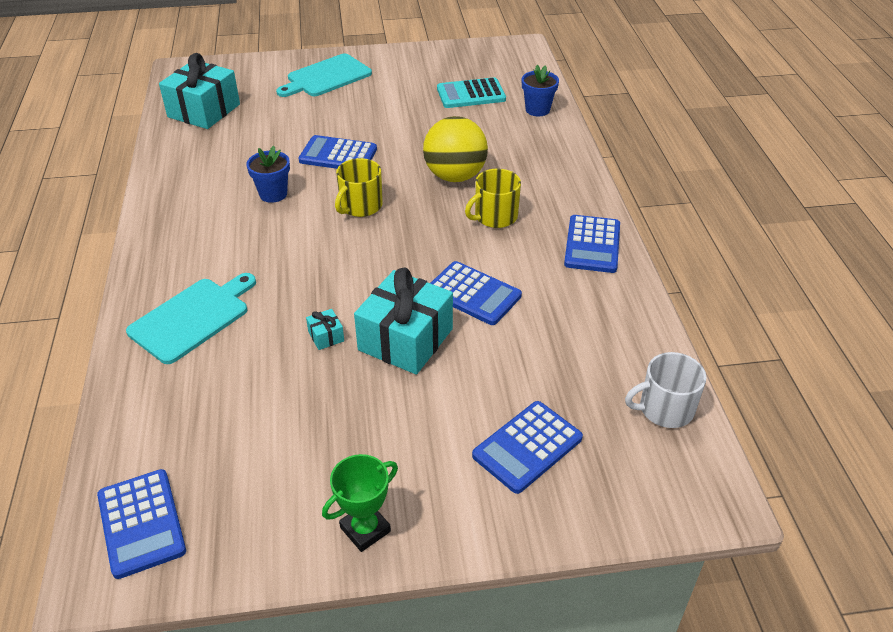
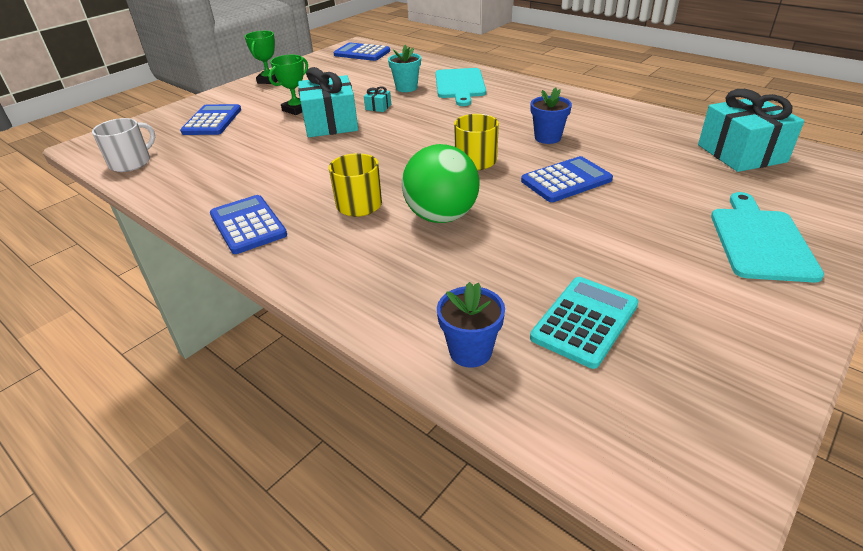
camera: 140 degrees right, 5 degrees down
(245, 356) = (406, 88): none -> turquoise flower pot
(410, 400) = (296, 109): none -> green trophy
(455, 176) = (441, 216): yellow ball -> green ball
(473, 294) = (315, 156): blue calculator -> none

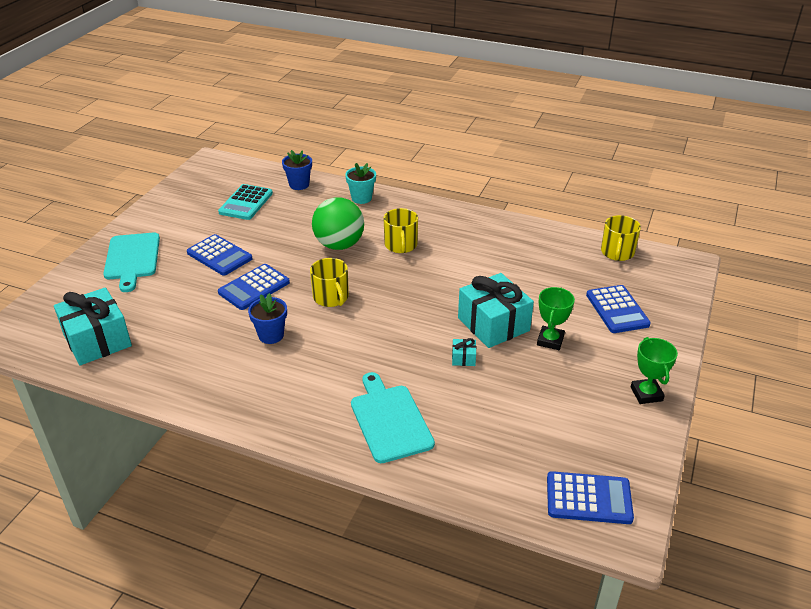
camera: 160 degrees right, 0 degrees up
(131, 162) = (617, 253): white mug -> yellow mug
(248, 225) = (463, 221): blue calculator -> blue calculator (219, 256)
(406, 88) = (455, 403): turquoise flower pot -> turquoise flower pot (361, 198)

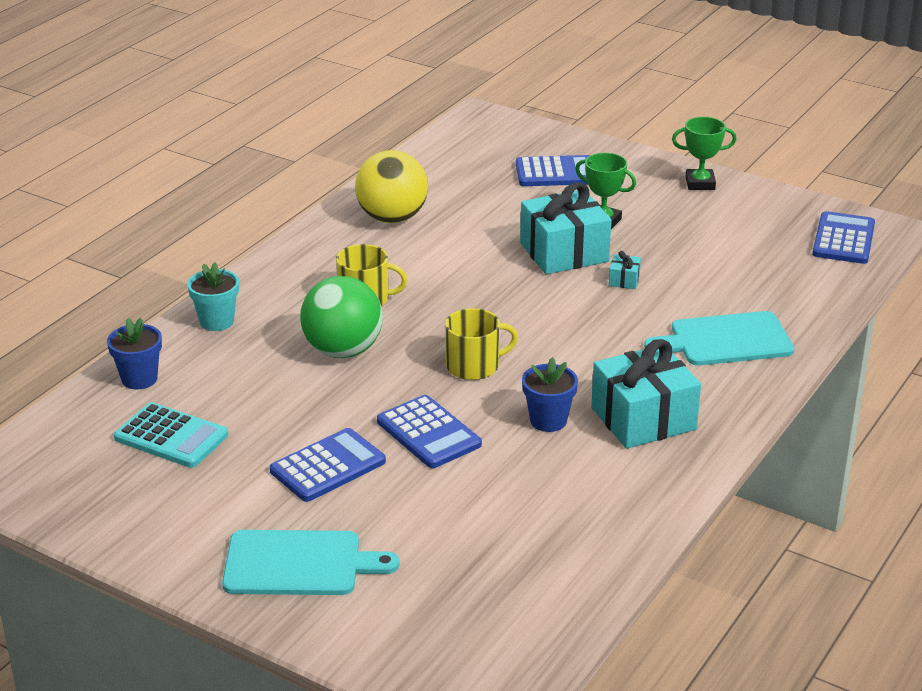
camera: 80 degrees left, 5 degrees down
(97, 340) = (523, 589): turquoise gift -> turquoise gift (643, 418)
(509, 242) = (392, 218): none -> yellow ball
(617, 253) = (443, 152): yellow mug -> none

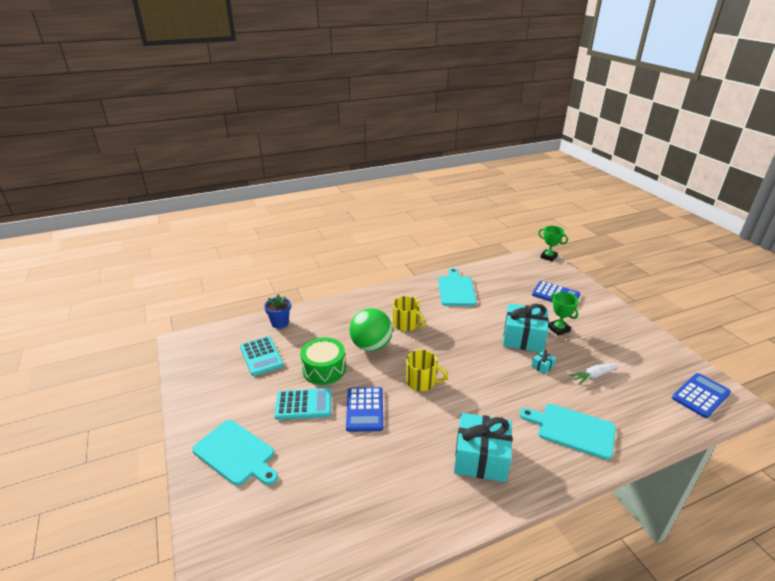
camera: 35 degrees right, 0 degrees up
(216, 321) = (336, 309): turquoise flower pot -> none
(303, 411) = (324, 369): none -> green drum
(328, 466) = (303, 404): blue calculator -> turquoise calculator
(392, 218) = (456, 289): yellow ball -> turquoise cutting board
(548, 421) = (429, 432): blue flower pot -> none
(700, 183) = (631, 328): green trophy -> green trophy (548, 257)
(700, 266) = (593, 376): none -> white carrot

